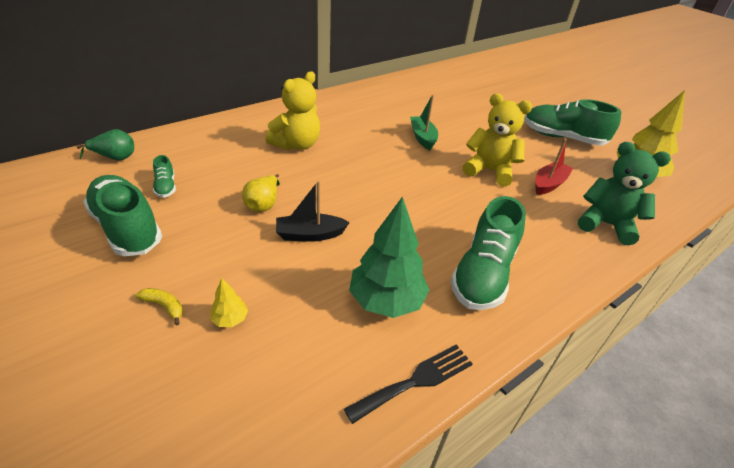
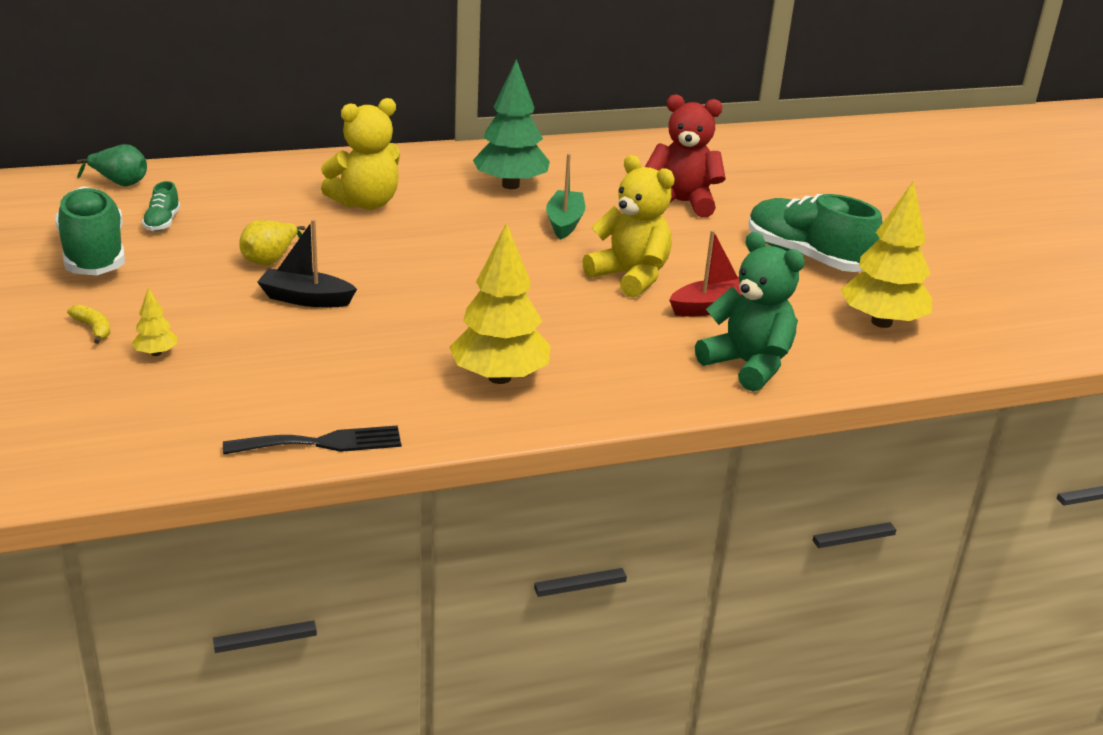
camera: 20 degrees right, 10 degrees down
(386, 301) = (349, 375): green tree -> green tree (511, 185)
(471, 112) = (681, 203): none -> red teddy bear
(483, 274) = (499, 377): green shoe -> yellow tree

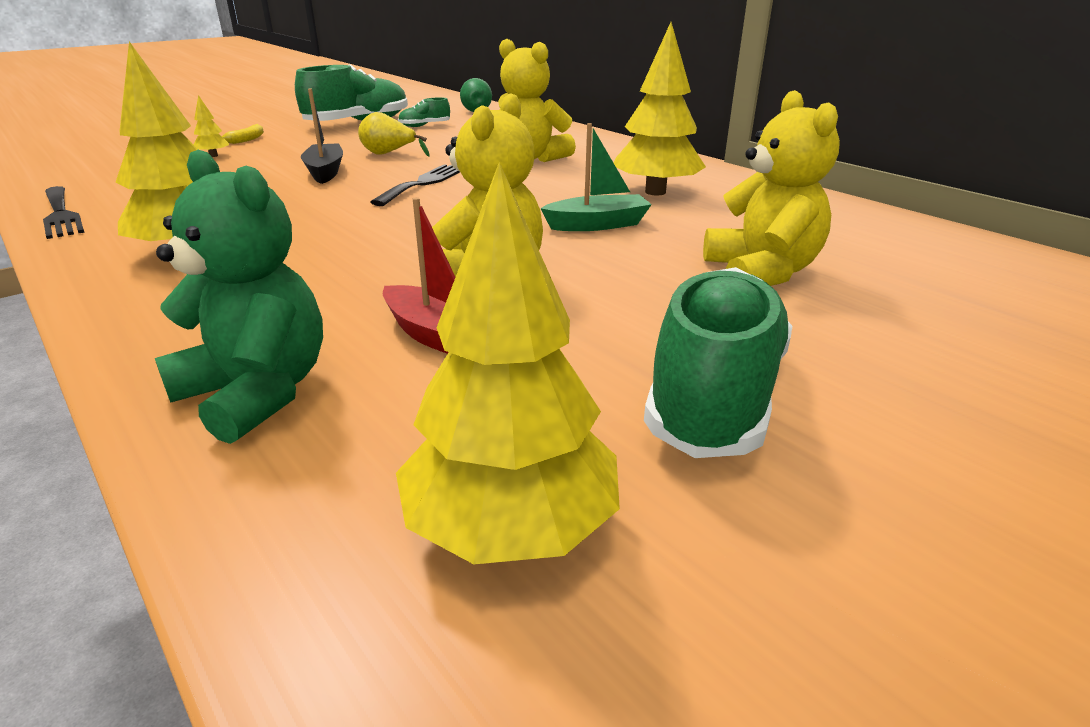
camera: 70 degrees right, 0 degrees up
(396, 261) = (423, 183): none -> black fork
(511, 185) = (655, 192): green tree -> yellow tree
(681, 203) = (761, 272): red teddy bear -> yellow teddy bear
(748, 365) = (257, 392): green teddy bear -> green teddy bear turned 75 degrees counterclockwise

